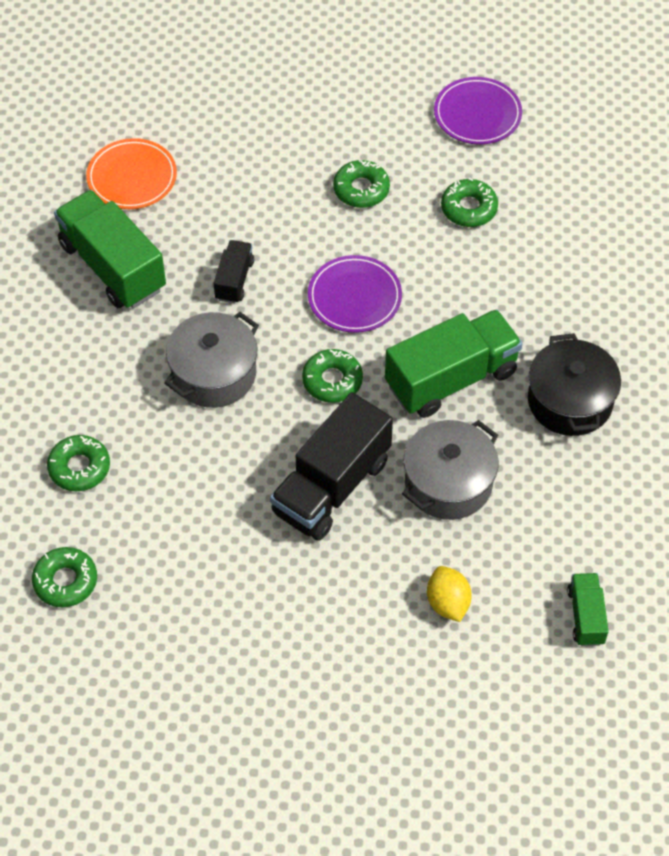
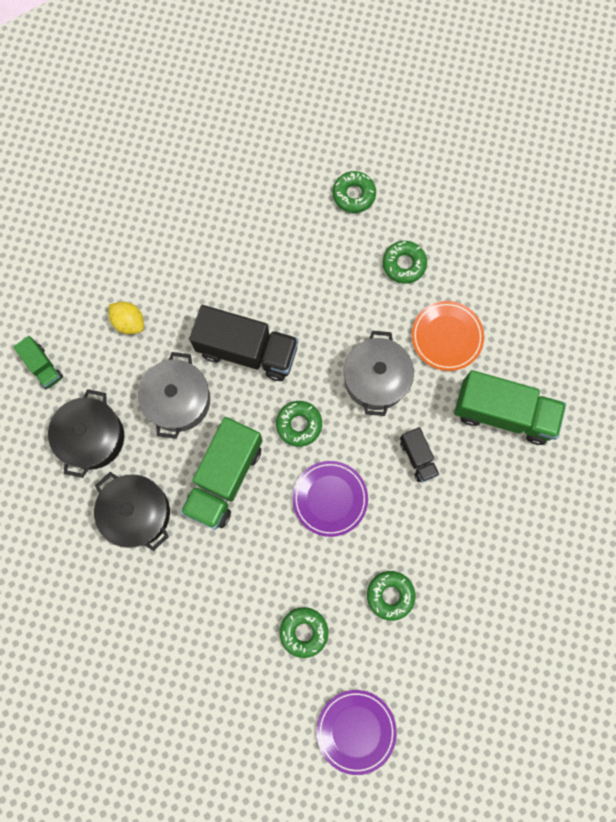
camera: 145 degrees right, 20 degrees up
(132, 177) = (552, 493): orange plate -> orange plate (446, 337)
(331, 486) = (247, 351): black truck -> black truck turned 105 degrees clockwise
(573, 503) = (92, 437): none -> black pot

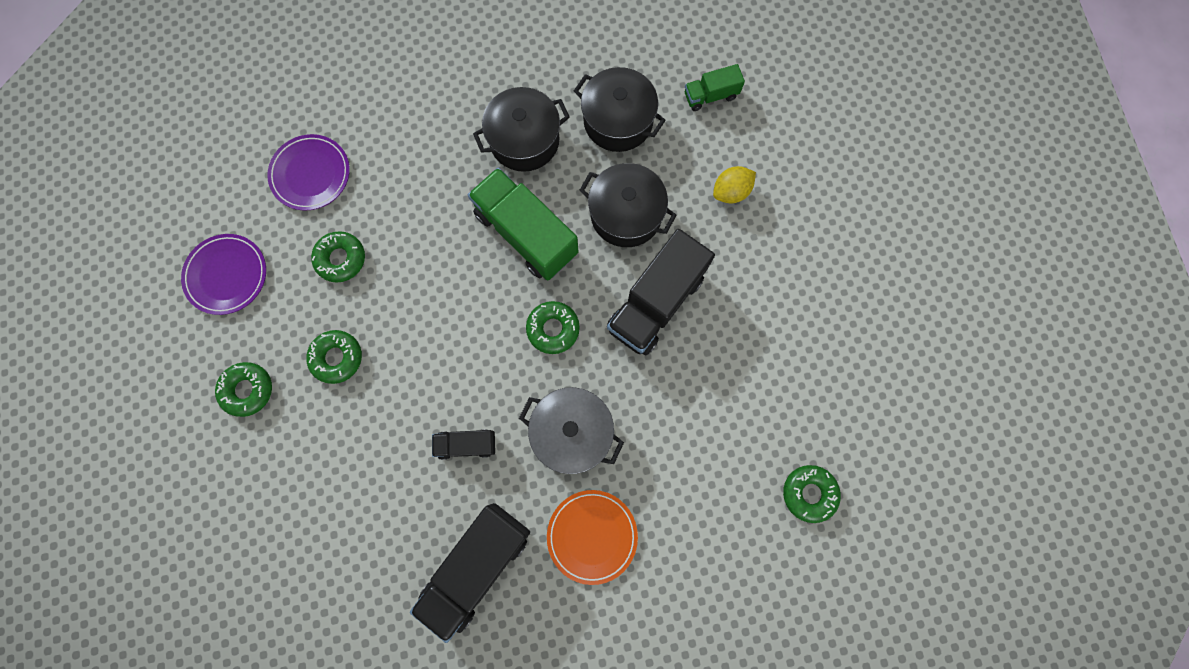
camera: 110 degrees right, 0 degrees up
(178, 400) = (626, 214): grey pot -> black pot
(330, 499) = (461, 333): purple plate -> purple plate (311, 174)
(404, 264) = (699, 520): green donut -> green donut (247, 390)
(503, 413) = (477, 565): green truck -> black truck

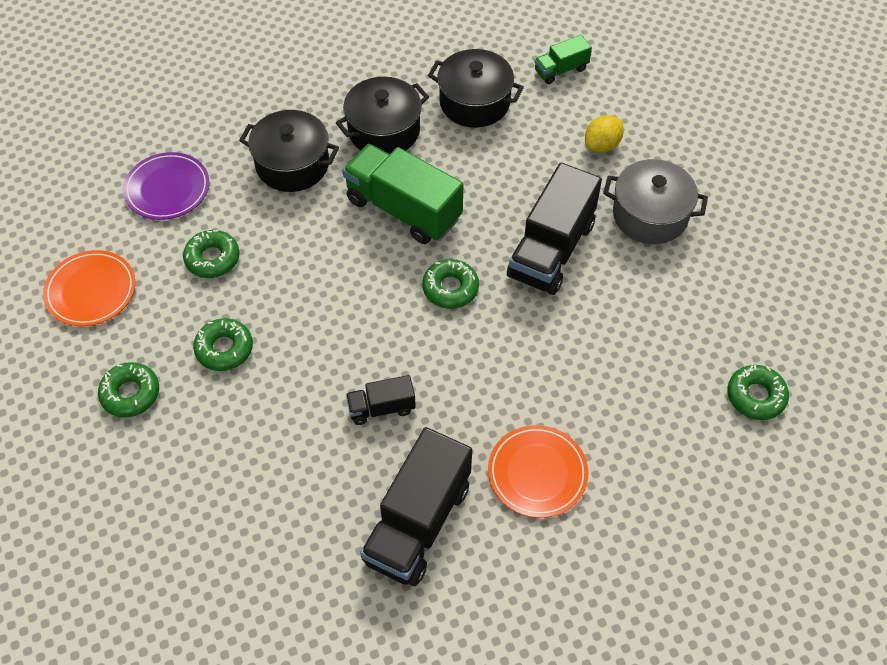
camera: 10 degrees left, 20 degrees down
(227, 275) = (91, 291): purple plate -> orange plate
(572, 432) = (492, 379): grey pot -> grey pot (650, 215)
(626, 214) = (502, 178): black pot -> black pot (292, 164)

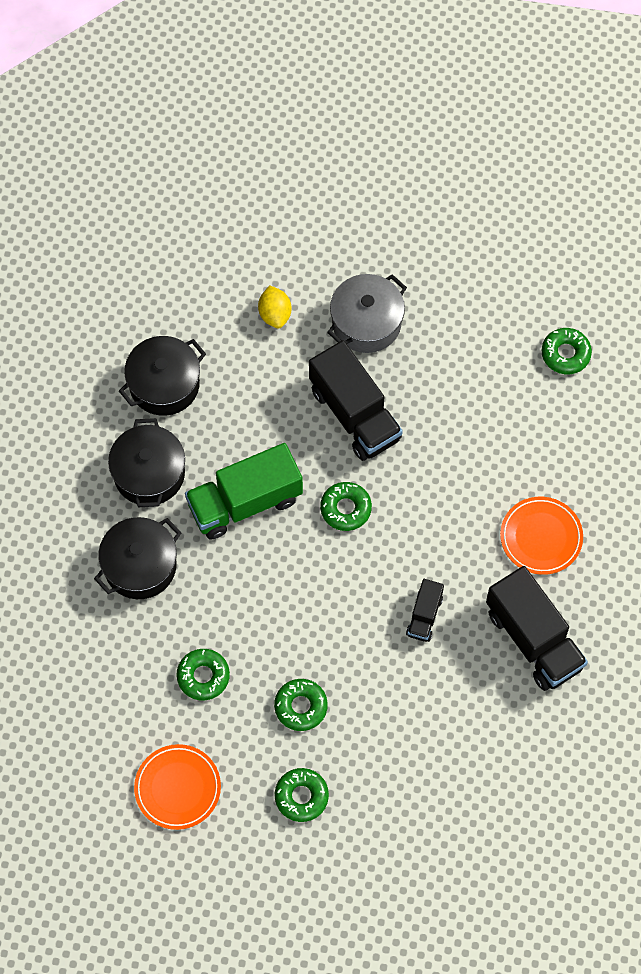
camera: 60 degrees left, 10 degrees up
(167, 189) = (102, 681): purple plate -> none
(561, 70) = (173, 296): green truck -> none

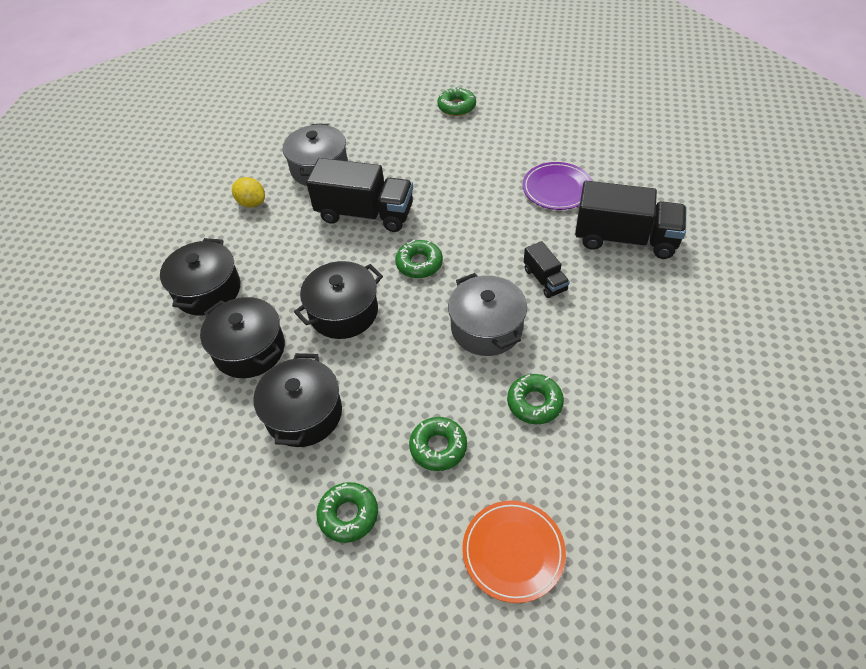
camera: 40 degrees left, 15 degrees down
(245, 502) = (343, 312): green truck -> black pot
(301, 796) = (612, 464): green donut -> green donut (348, 515)
(334, 616) = (486, 328): none -> grey pot
(541, 537) = (557, 189): orange plate -> purple plate

